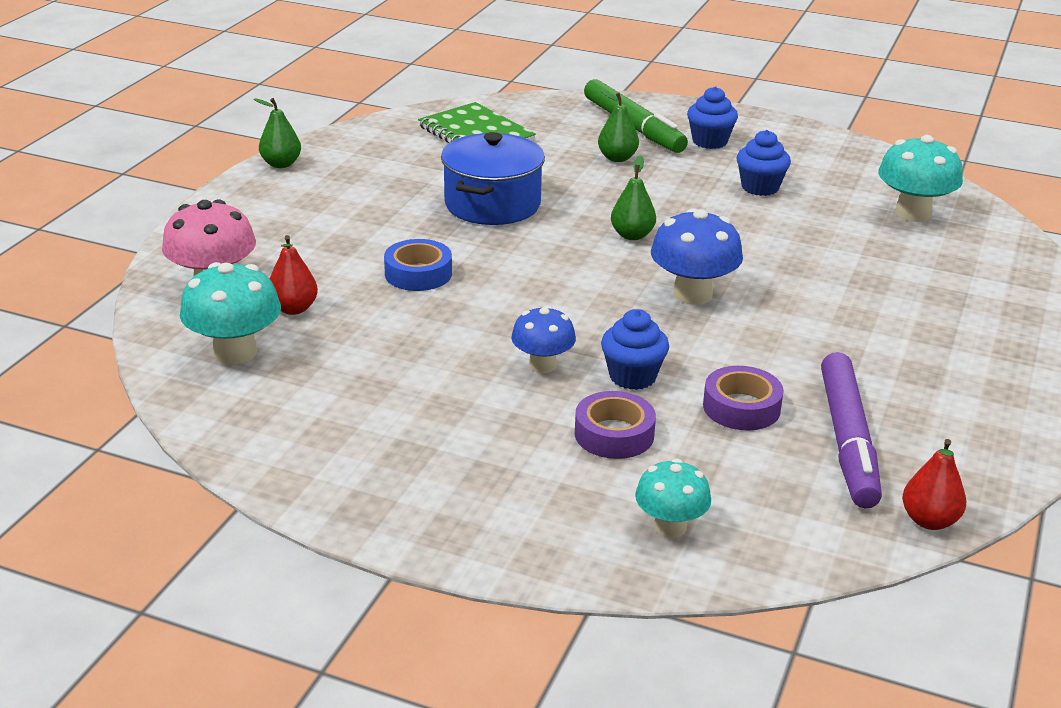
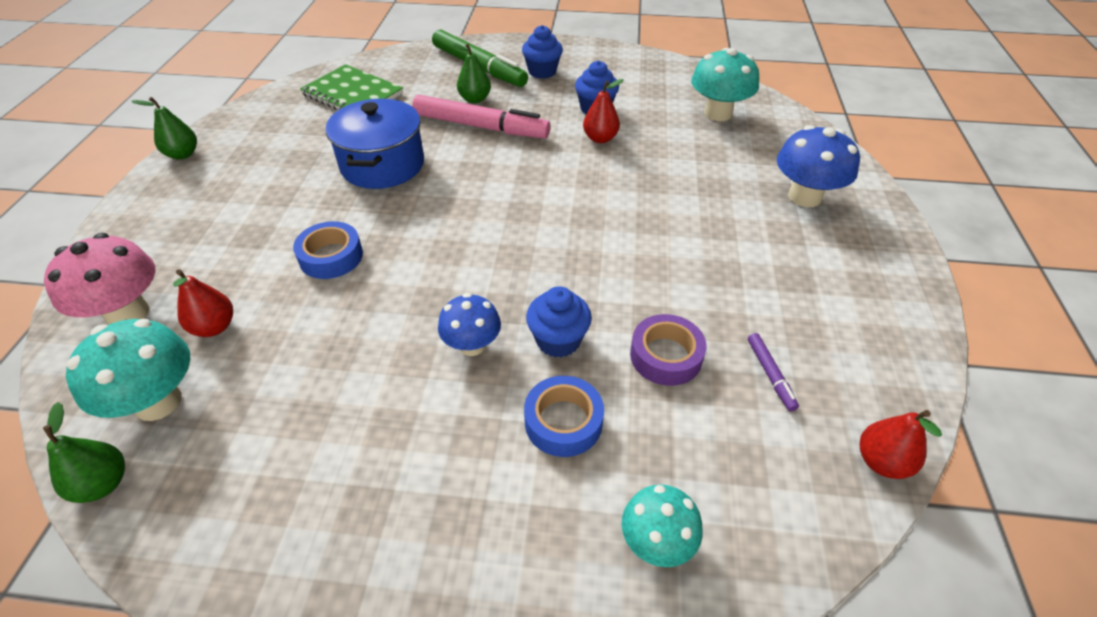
camera: 15 degrees left, 15 degrees up
(614, 434) = (563, 422): purple tape -> blue tape
(615, 185) = (480, 127): none -> pink marker
(632, 235) = (510, 176): green pear -> green pear (103, 484)
(692, 294) = (579, 230): blue mushroom -> blue mushroom (804, 197)
(753, 217) = (600, 138): none -> red pear
(847, 440) = (770, 375): purple marker -> purple marker, size x0.43

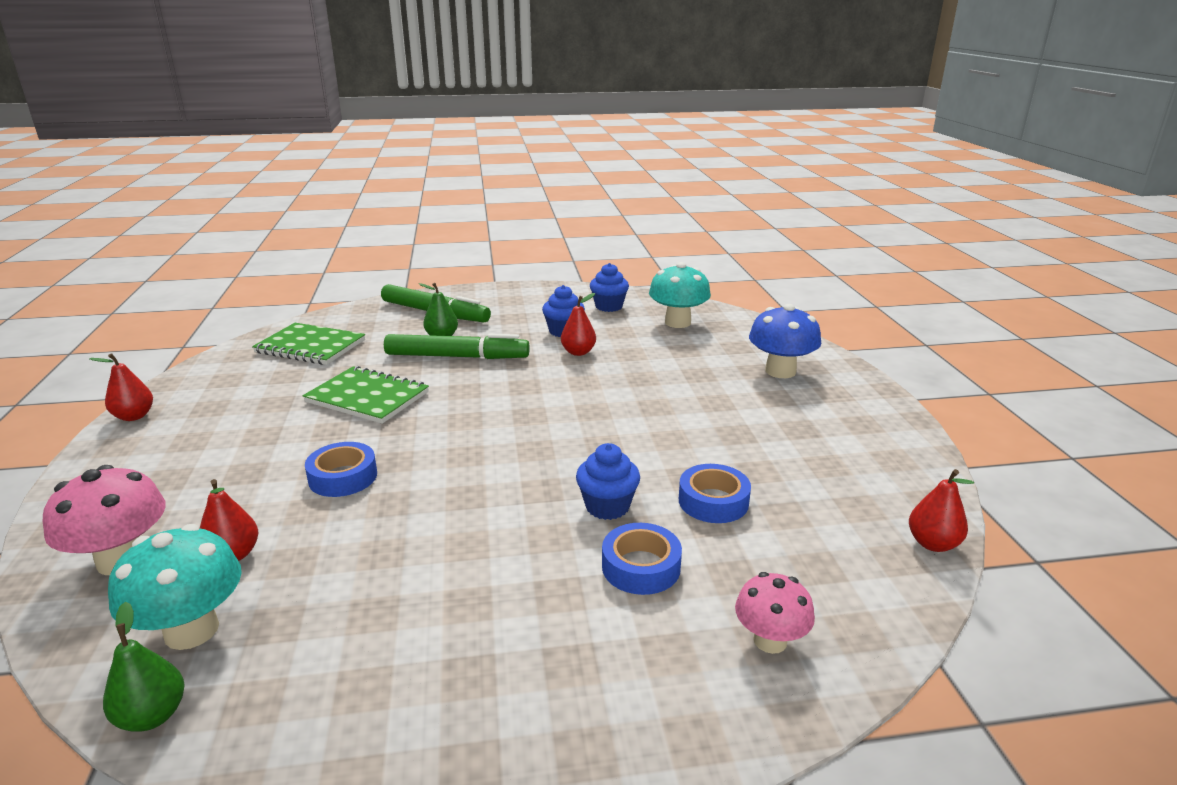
camera: 15 degrees left, 20 degrees down
(183, 154) = (134, 416): green pear -> red pear
(382, 165) = (367, 397): blue pot -> green notebook
(472, 345) = (524, 524): blue mushroom -> none
(480, 127) = (457, 357): pink marker -> green marker
(542, 71) = (500, 310): blue cupcake -> blue cupcake (609, 306)
(656, 542) = (770, 640): turquoise mushroom -> pink mushroom
(666, 356) = (713, 501): purple tape -> blue tape
(770, 375) = (811, 499): purple marker -> none

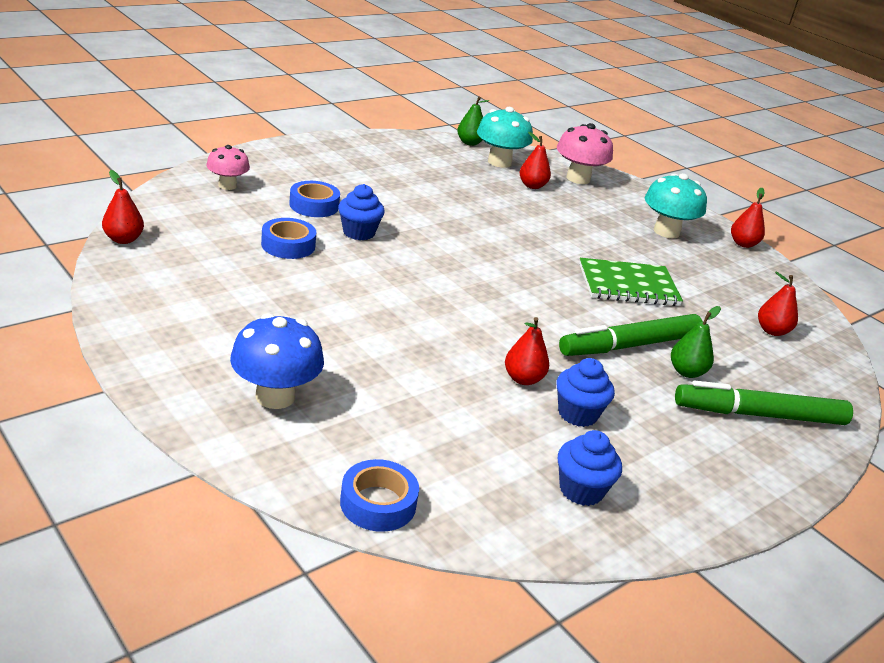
camera: 145 degrees right, 5 degrees up
(310, 346) = (772, 331): green notebook -> red pear
(343, 477) = (543, 226): blue tape -> blue tape (378, 503)
(677, 322) = (456, 472): turquoise mushroom -> turquoise mushroom (666, 232)

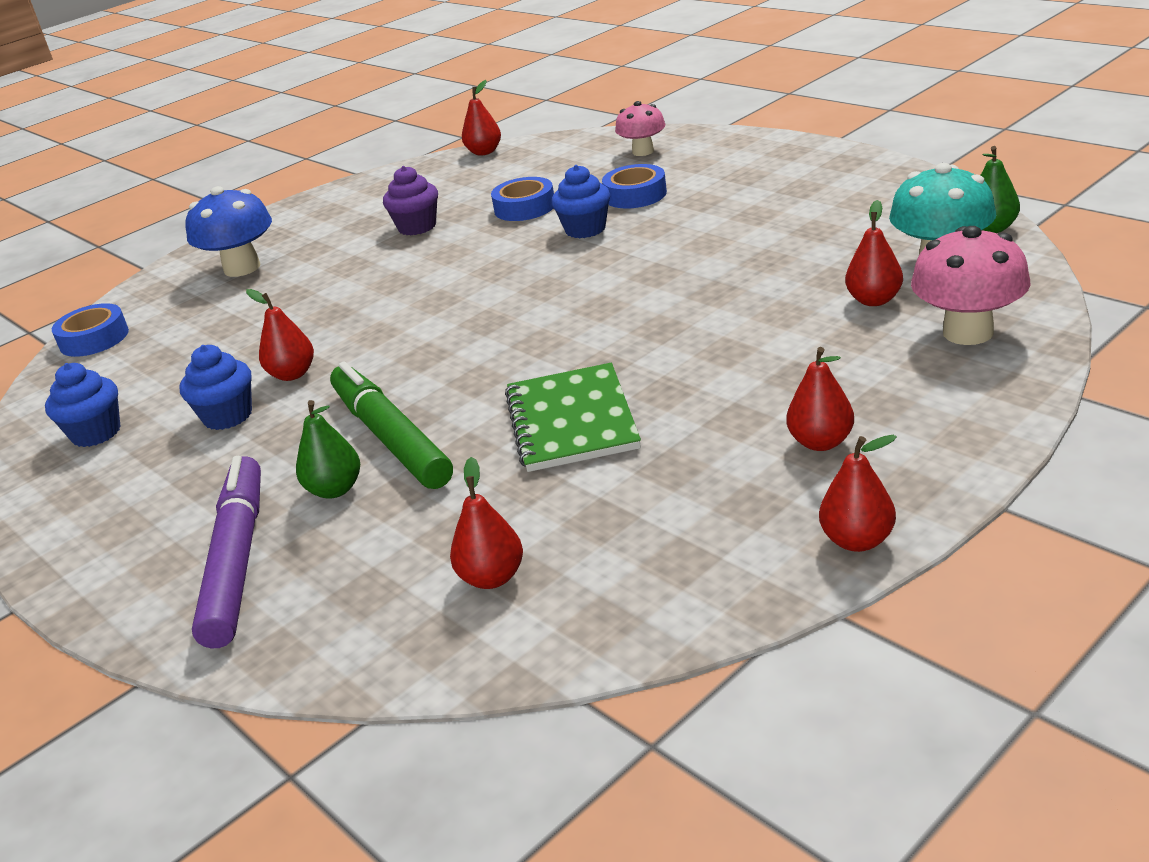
camera: 95 degrees right, 0 degrees up
(275, 294) = (417, 227): none -> purple cupcake
(666, 232) = (821, 442): turquoise mushroom -> red pear
(759, 415) = (237, 560): green marker -> purple marker

